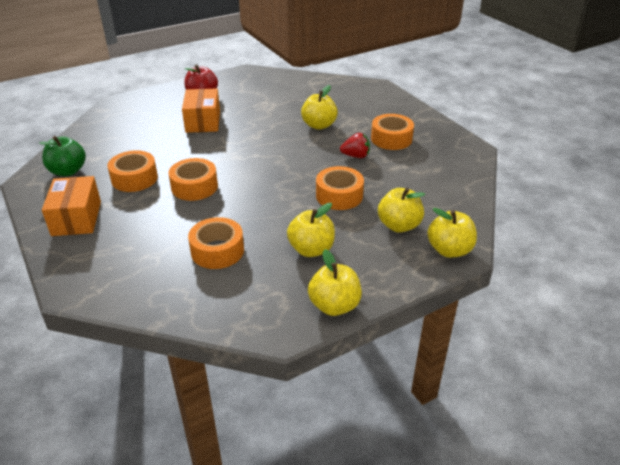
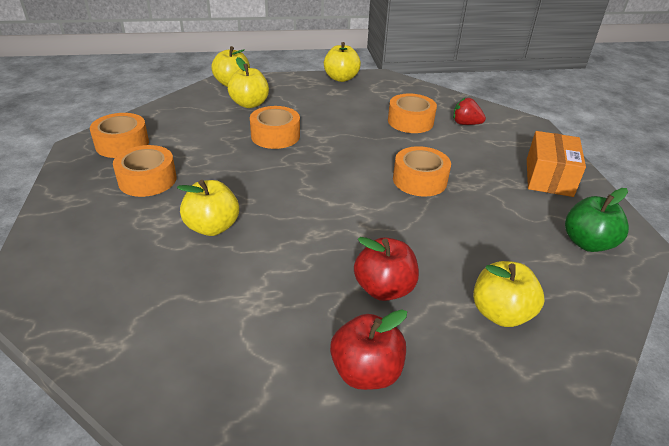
camera: 160 degrees left, 0 degrees up
(134, 178) = (492, 208): orange tape -> orange tape (122, 144)
(203, 121) = (384, 289): orange box -> red apple
(311, 249) = (334, 106): yellow apple -> yellow apple (500, 313)
(356, 156) = (215, 169): red strawberry -> red strawberry (465, 124)

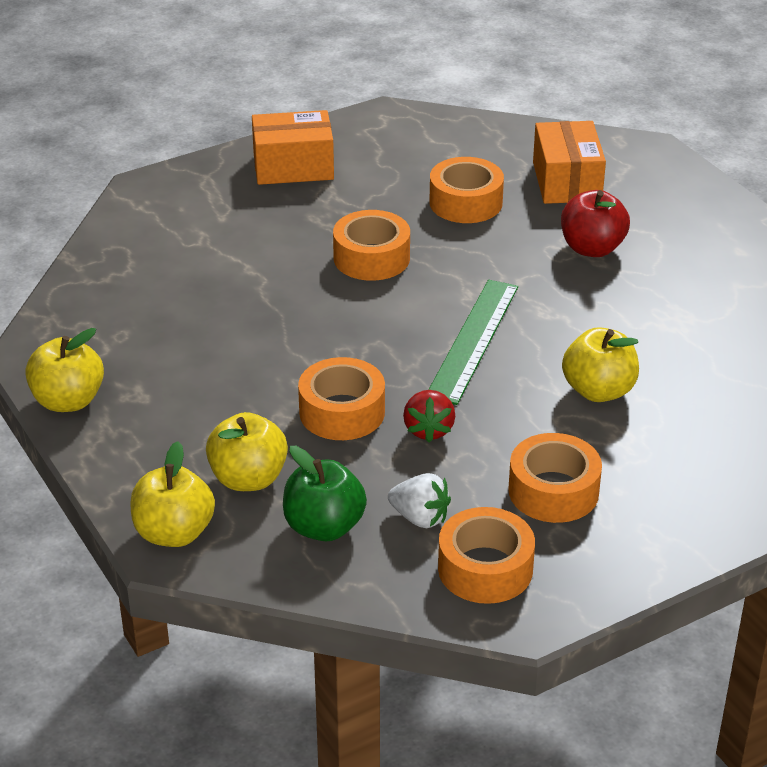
camera: 110 degrees left, 0 degrees up
(176, 137) = (420, 518): none -> white strawberry
(305, 193) = (473, 340): none -> green ruler
(366, 371) = (698, 239): red apple -> none
(410, 121) = (204, 292): orange tape -> orange tape (465, 202)
(465, 124) = (179, 241): red strawberry -> red strawberry (428, 430)
(500, 313) = (566, 182): yellow apple -> orange box
(587, 243) = (415, 140): green apple -> green apple (324, 527)

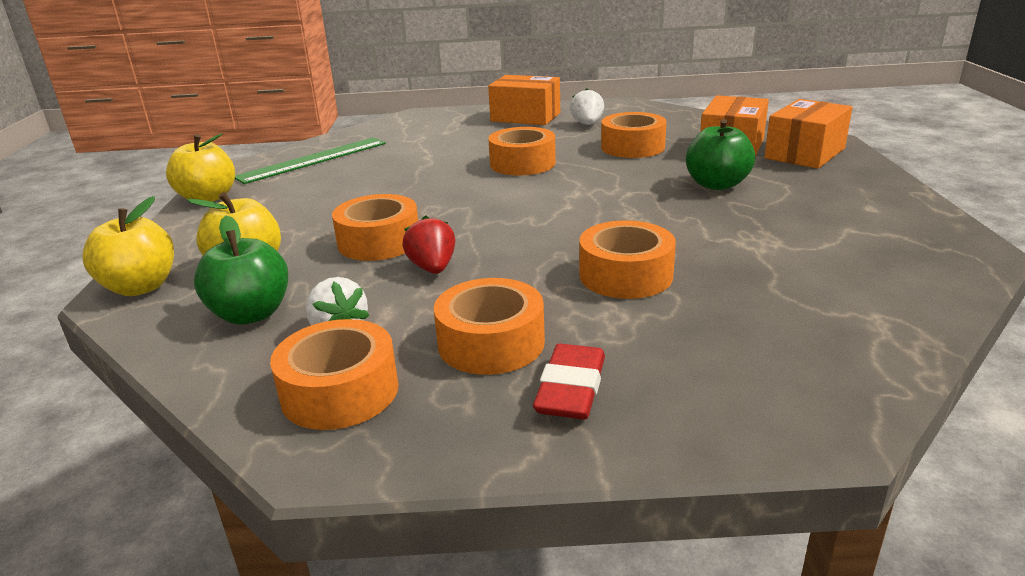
camera: 30 degrees right, 10 degrees down
(380, 168) = (587, 124): none -> white strawberry
(428, 430) = (433, 268): red strawberry -> red strawberry turned 135 degrees clockwise
(473, 340) = (545, 220): green ruler -> green ruler (313, 160)
(592, 248) = (716, 184): red apple -> green apple
(598, 390) = (625, 275): yellow apple -> orange tape
(642, 178) = (805, 153): none -> orange box
(644, 511) = (571, 389): none -> red eraser

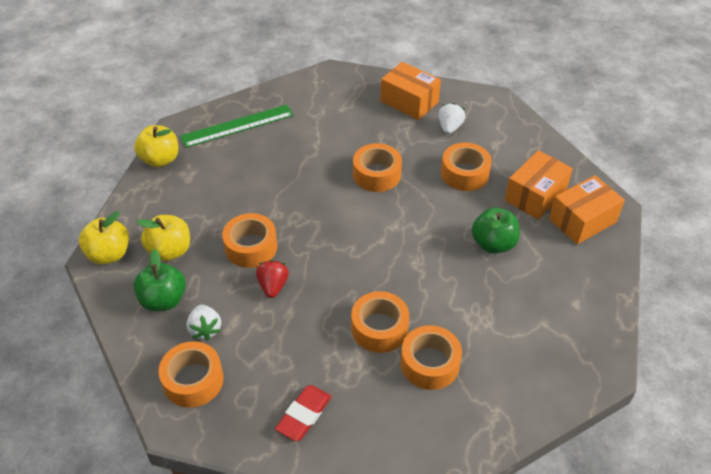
camera: 15 degrees right, 20 degrees up
(491, 343) = (279, 366): orange tape -> orange tape (430, 363)

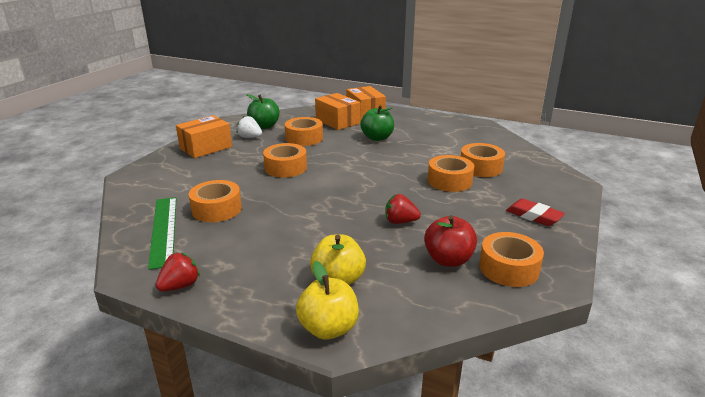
camera: 80 degrees left, 20 degrees down
(160, 160) = (180, 286): yellow apple -> red strawberry
(163, 300) = (408, 285): green apple -> green apple (264, 126)
(205, 329) = (448, 260): white strawberry -> red apple
(251, 247) = (349, 230): orange tape -> orange tape (216, 209)

